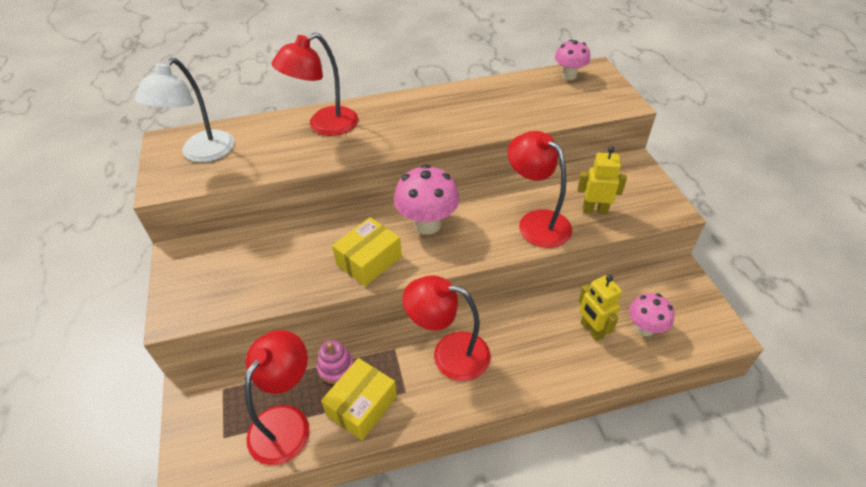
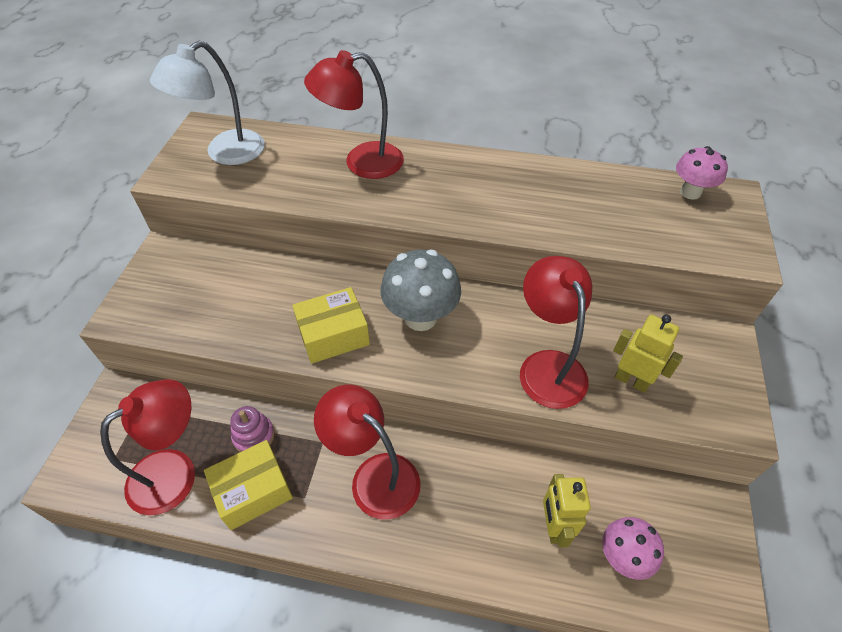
camera: 25 degrees right, 5 degrees up
(427, 224) = (420, 317): pink mushroom -> grey mushroom

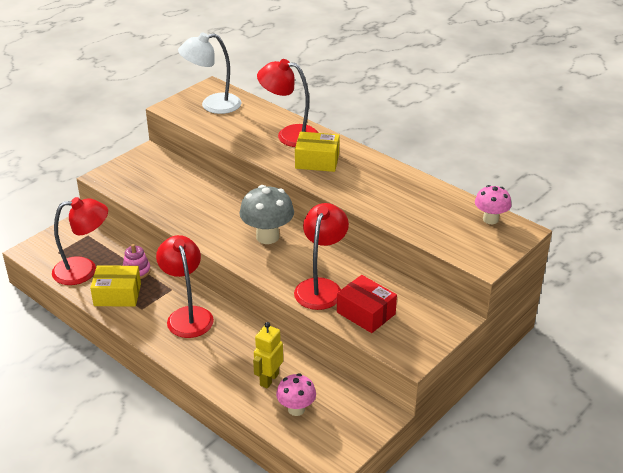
camera: 30 degrees right, 15 degrees down
(333, 335) = (209, 226): yellow box -> yellow box (317, 161)
(631, 380) = (366, 313): yellow robot -> red box

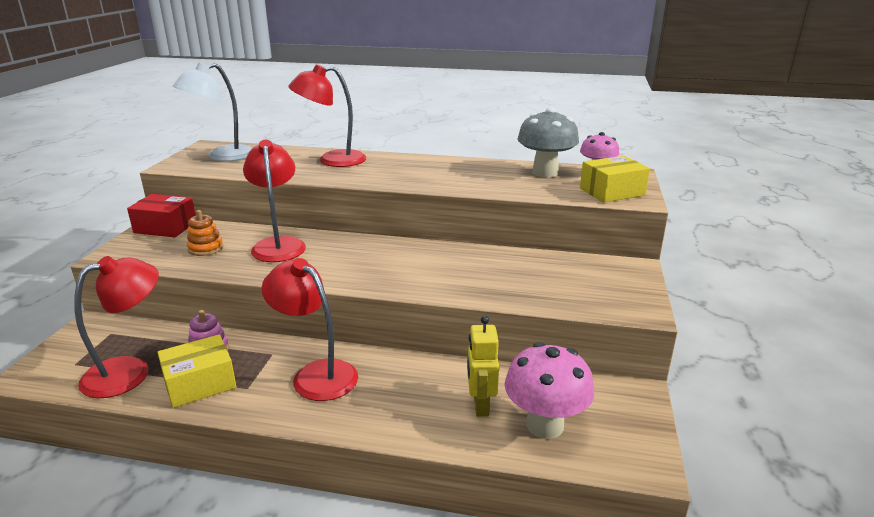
camera: 30 degrees left, 10 degrees down
(165, 190) = (205, 248): none -> orange stacking toy
(267, 237) = (370, 256): grey mushroom -> grey mushroom (545, 172)
(296, 409) = (544, 425): pink mushroom -> pink mushroom, size x1.57
(317, 161) = (383, 171): yellow box -> yellow box (612, 192)
(321, 287) = (476, 281): red lamp -> red lamp (278, 245)
(366, 313) = (549, 288): red box -> red box (165, 227)

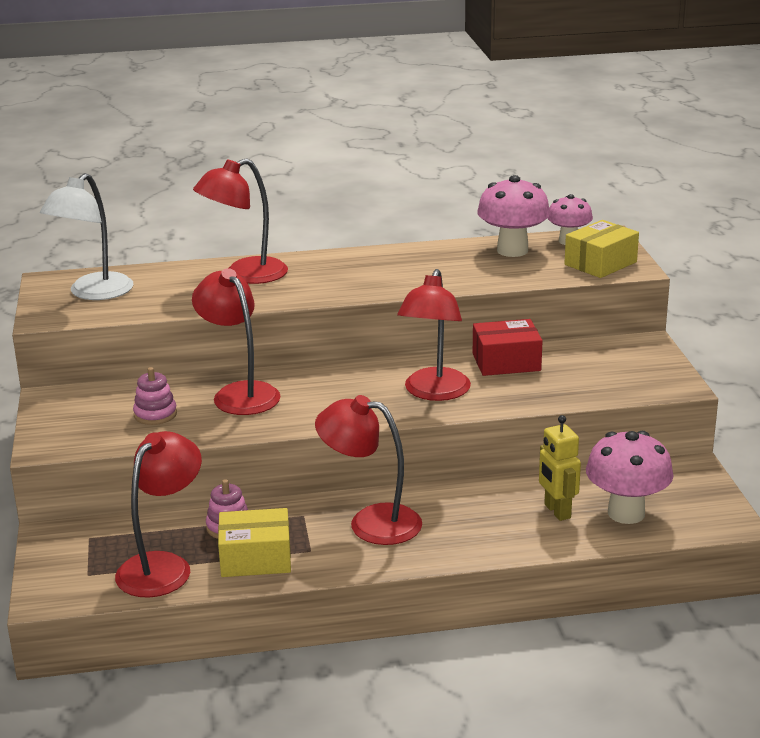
camera: 20 degrees left, 0 degrees up
(165, 227) = (69, 400): red box -> red box (506, 362)
(200, 383) = (255, 558): yellow box -> yellow box turned 45 degrees clockwise
(205, 248) = (155, 414): orange stacking toy -> pink stacking toy
(421, 273) = (434, 392): none -> red lamp
(545, 172) = (512, 250): grey mushroom -> pink mushroom

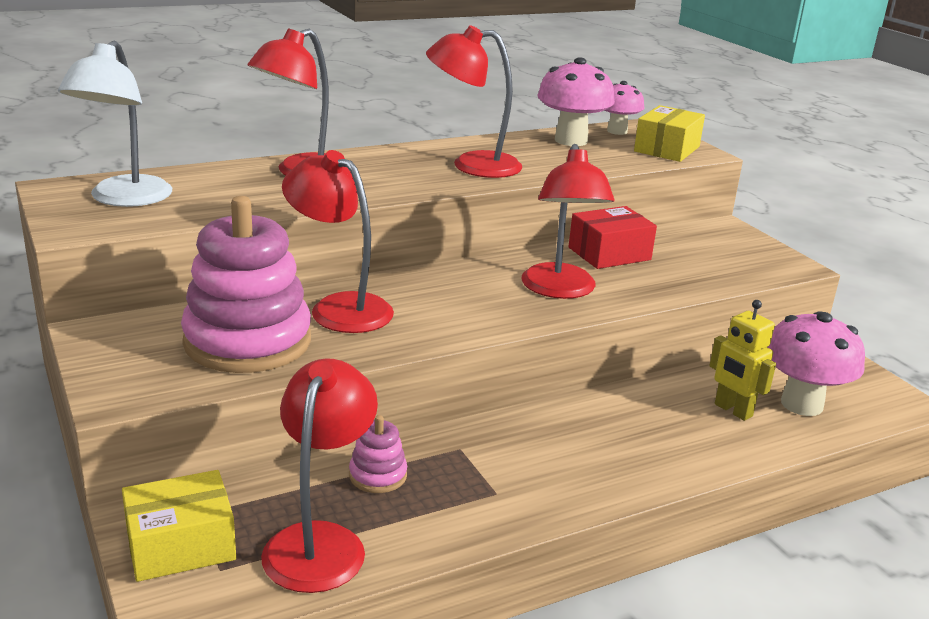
camera: 20 degrees left, 0 degrees up
(155, 414) = (247, 341): pink stacking toy -> pink stacking toy, size x2.29
(255, 558) = (435, 513): yellow box -> yellow box (181, 545)
(371, 522) = (544, 448): red lamp -> red lamp (472, 165)

